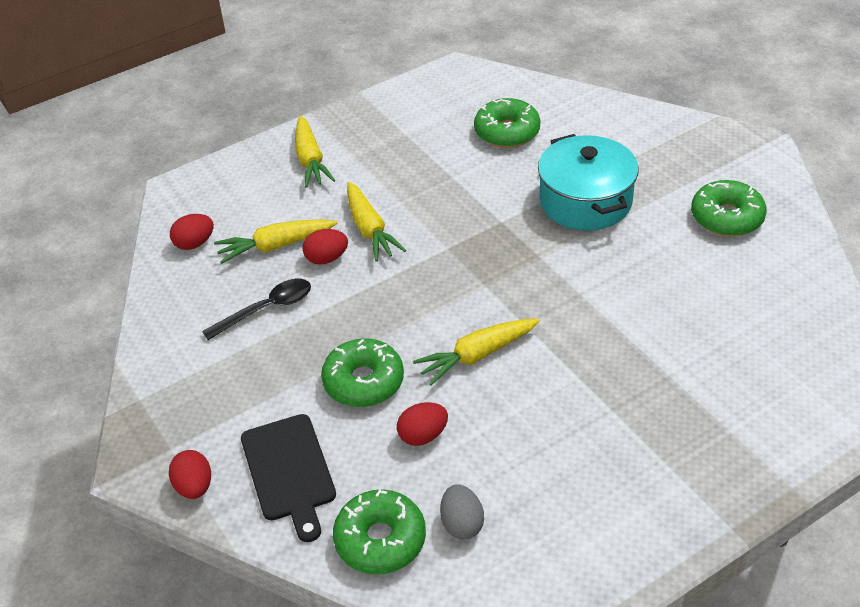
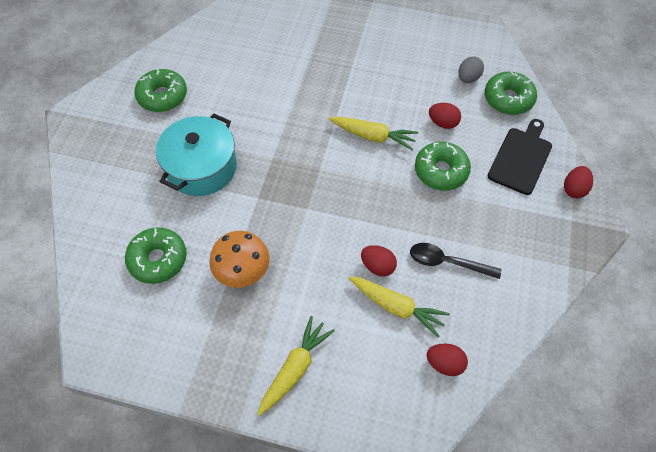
camera: 135 degrees left, 15 degrees up
(369, 229) = (330, 264): yellow carrot -> none
(432, 173) = (243, 271): none -> orange mushroom

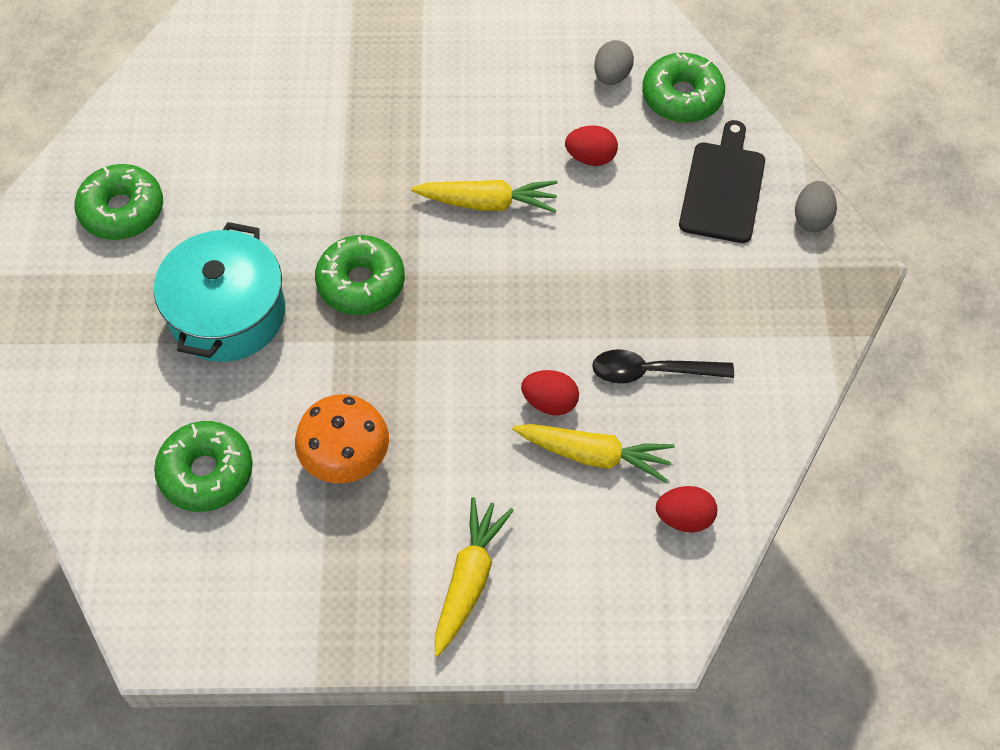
camera: 15 degrees left, 0 degrees up
(441, 171) = (607, 235): green donut -> green donut (361, 283)
(574, 189) = (812, 218): red egg -> grey egg

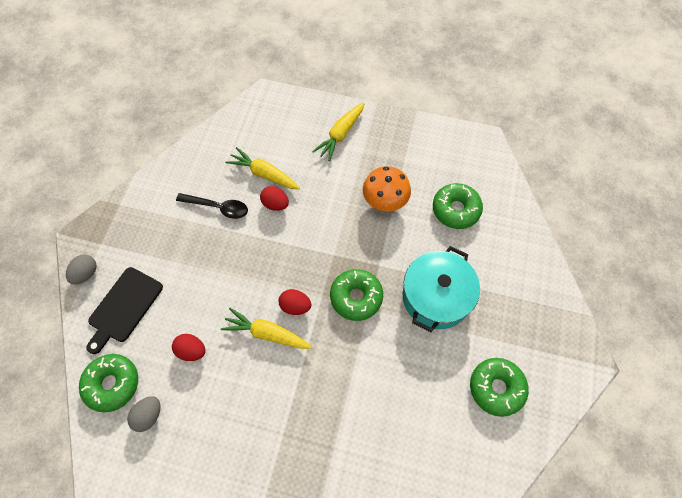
camera: 165 degrees left, 5 degrees up
(684, 518) = (235, 138): red egg -> red egg (295, 306)

